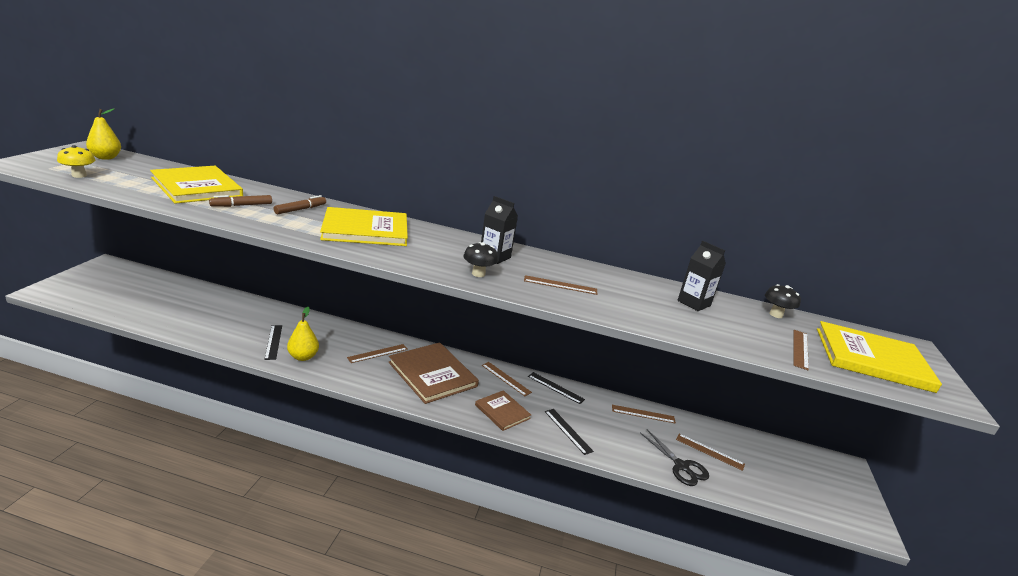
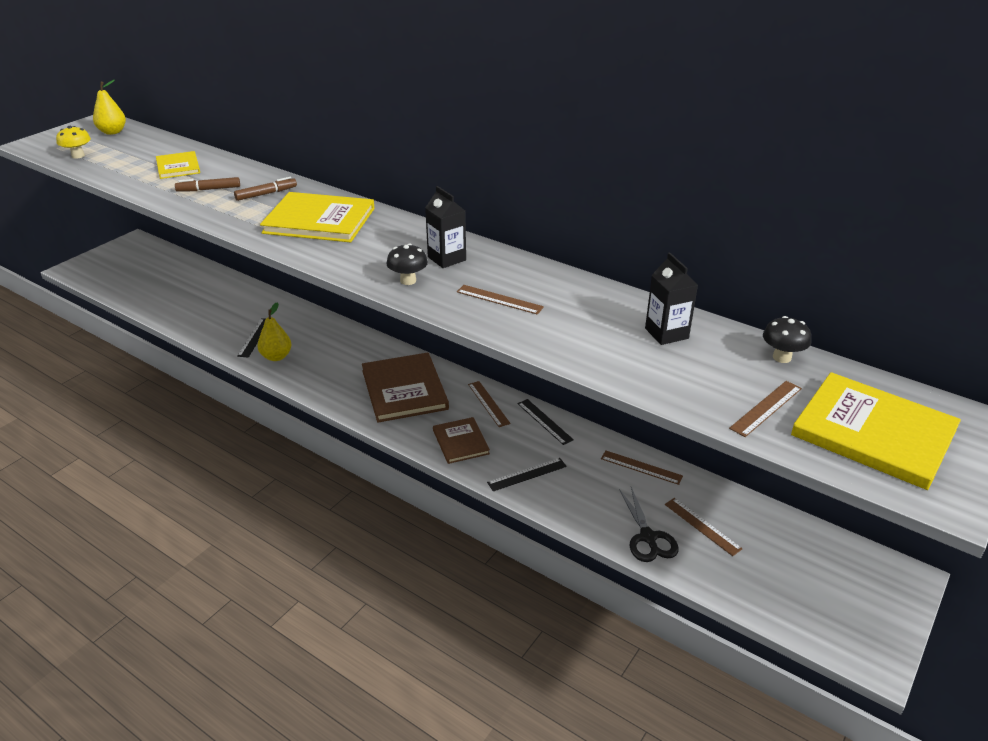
camera: 25 degrees right, 10 degrees up
(197, 187) = (178, 167): yellow book -> yellow book, size x0.57
(378, 353) = (356, 359): brown ruler -> none
(568, 431) = (527, 474): black ruler -> black ruler turned 75 degrees clockwise

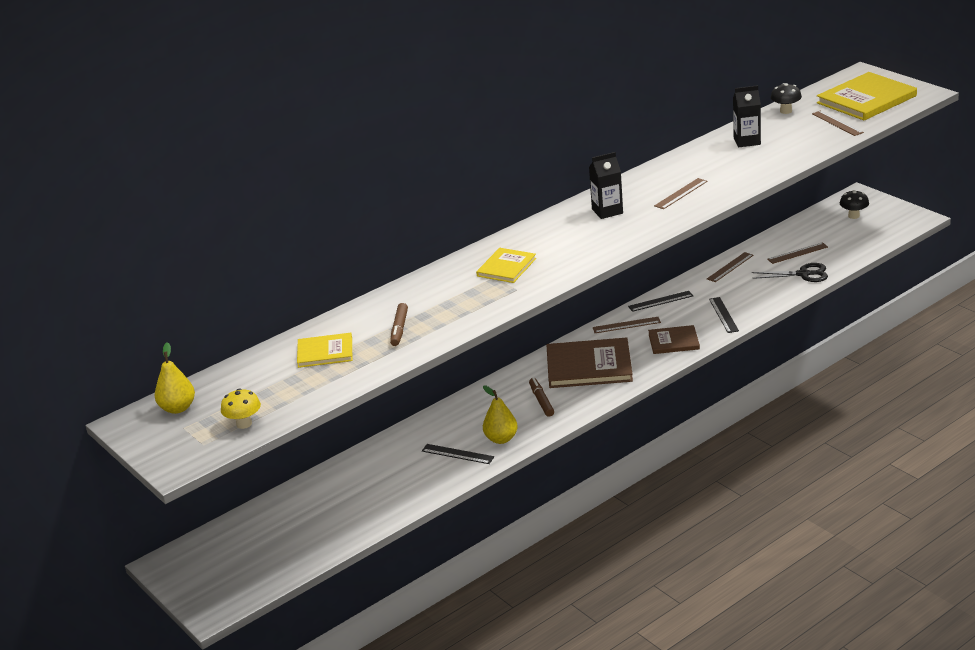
camera: 70 degrees left, 5 degrees down
(266, 194) = (430, 296): brown marker -> brown marker (541, 401)
(319, 220) = (506, 267): yellow book -> yellow book, size x0.57
(408, 281) = (637, 228): black mushroom -> black mushroom (853, 216)

